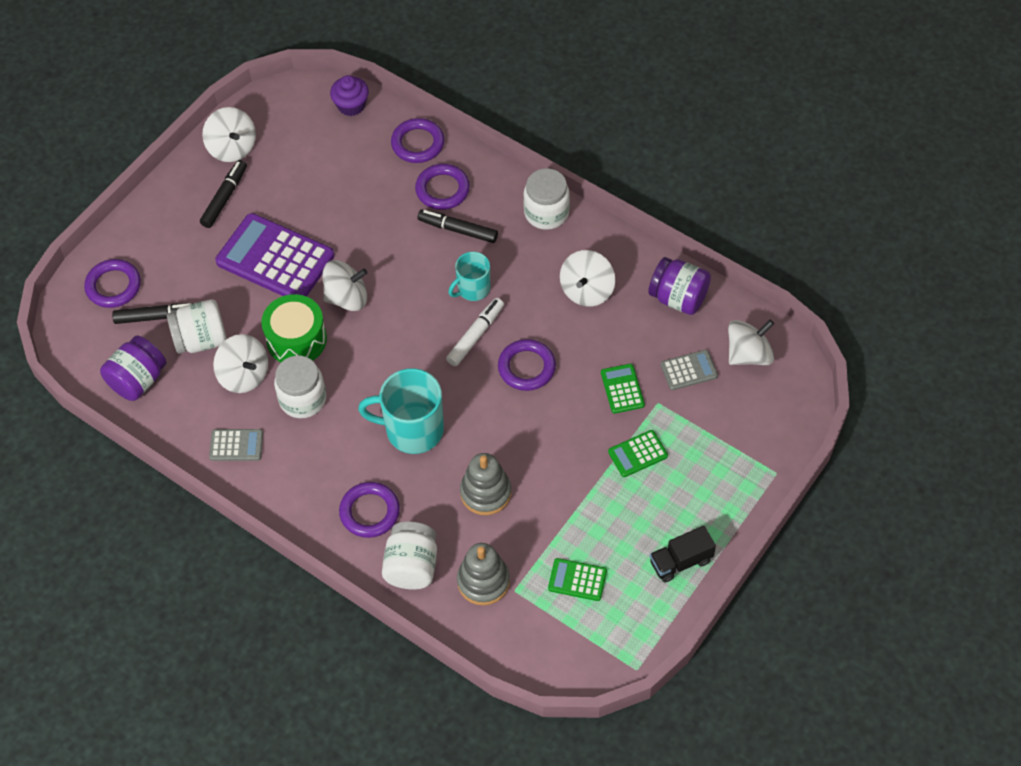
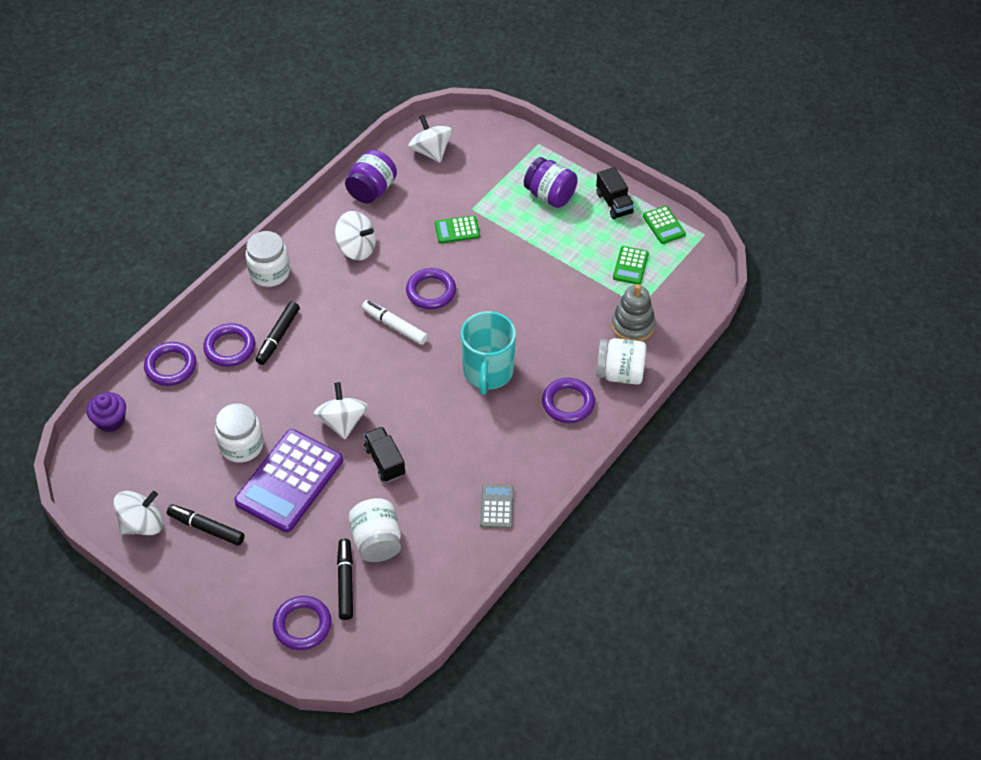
camera: 90 degrees left, 5 degrees down
(138, 380) = (419, 594): purple jar -> purple jar (550, 195)
(244, 375) = (421, 503): white spinning top -> none
(296, 339) = (385, 461): green drum -> black truck
(303, 399) = (451, 455): white jar -> white jar (241, 445)
(473, 289) = (345, 327): turquoise mug -> none
(485, 492) = (551, 322): grey stacking toy -> none
(637, 454) = (518, 223): green calculator -> green calculator (664, 225)
(689, 370) = (443, 188): grey calculator -> none

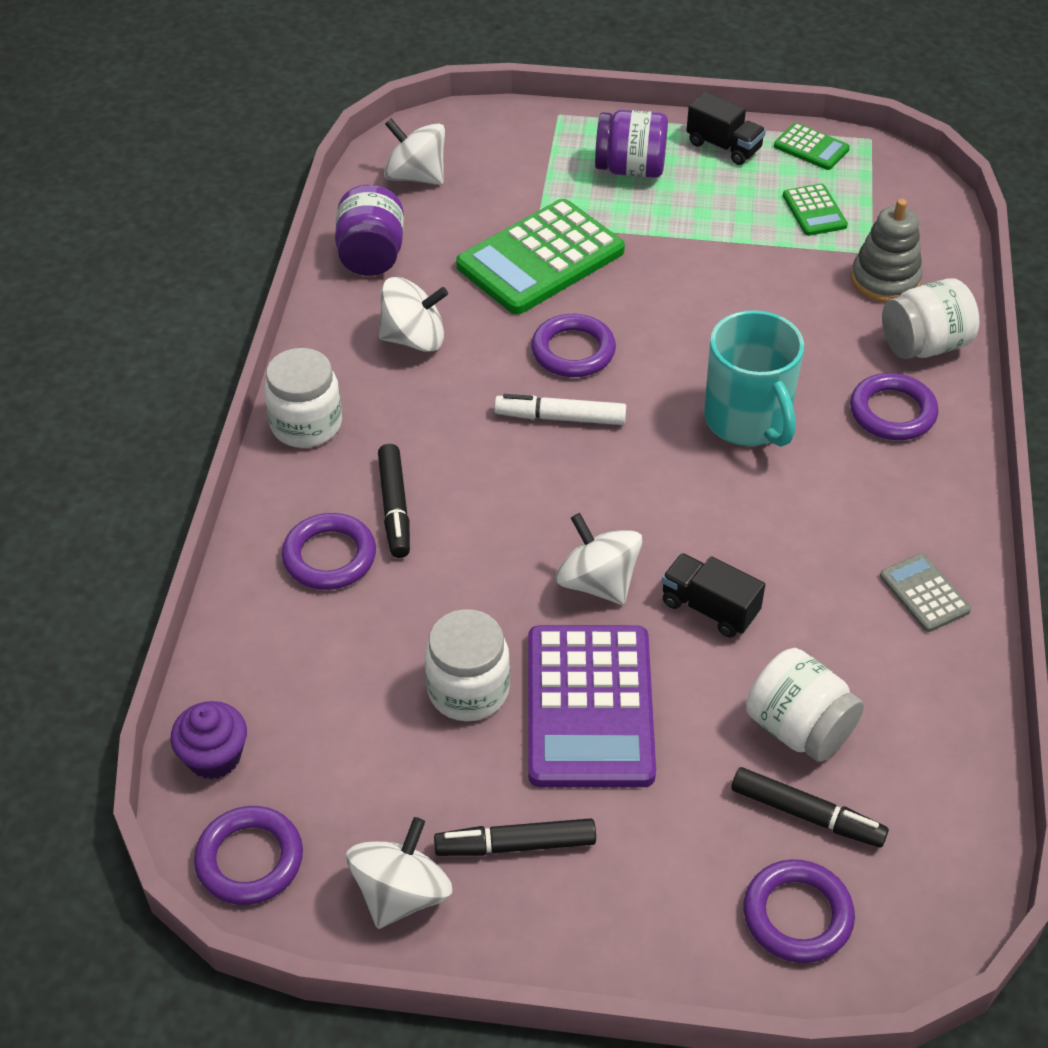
camera: 30 degrees left, 5 degrees down
(171, 366) = (253, 626): purple ring -> purple ring (249, 859)
(345, 582) = (806, 814): black marker -> black marker turned 150 degrees clockwise
(457, 230) = (540, 259): green calculator -> green calculator, size x2.12

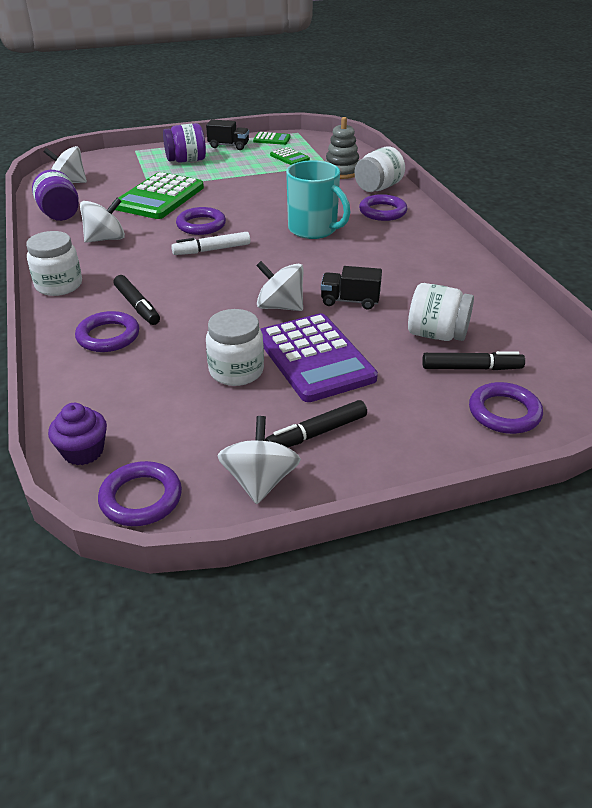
camera: 25 degrees left, 10 degrees down
(924, 593) = (454, 268): grey calculator -> none

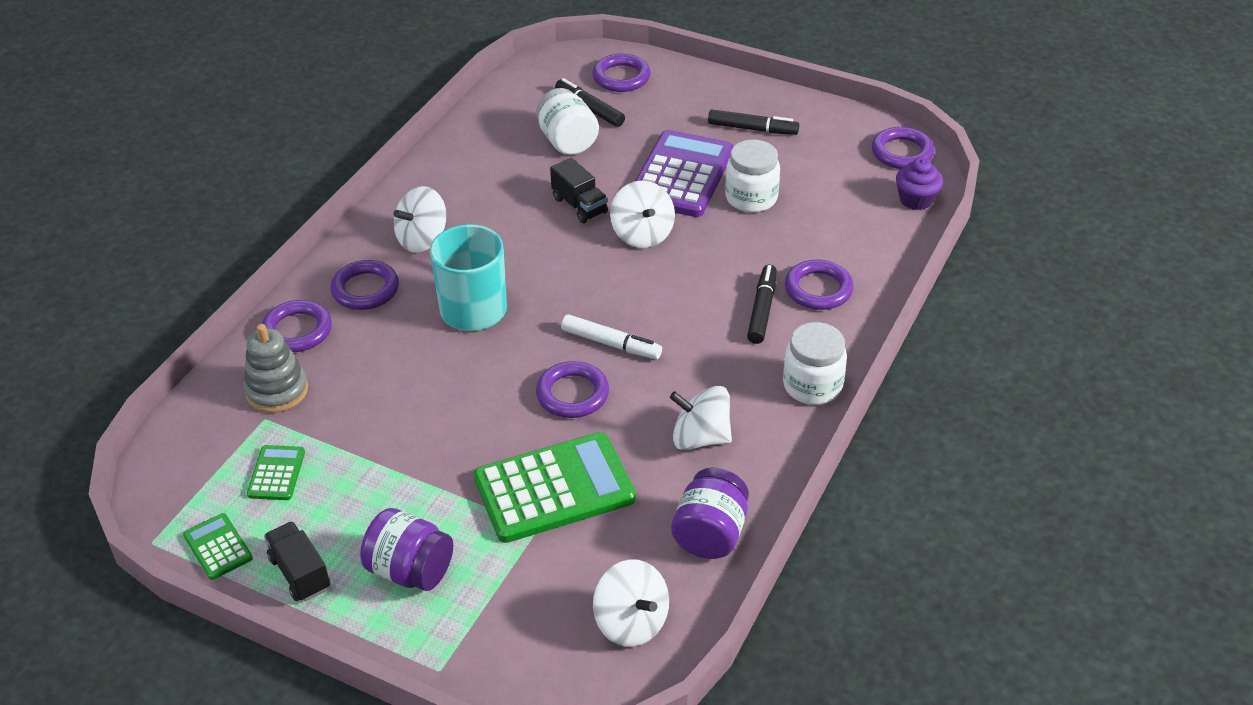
camera: 135 degrees left, 5 degrees up
(260, 481) = (821, 124): white spinning top -> white spinning top (422, 239)
(378, 188) = (297, 330): white jar -> purple ring

